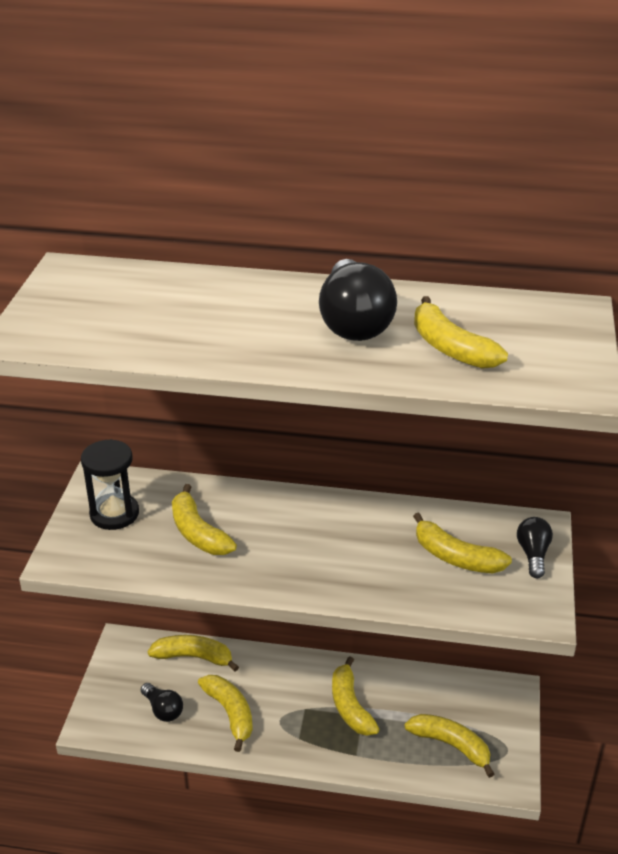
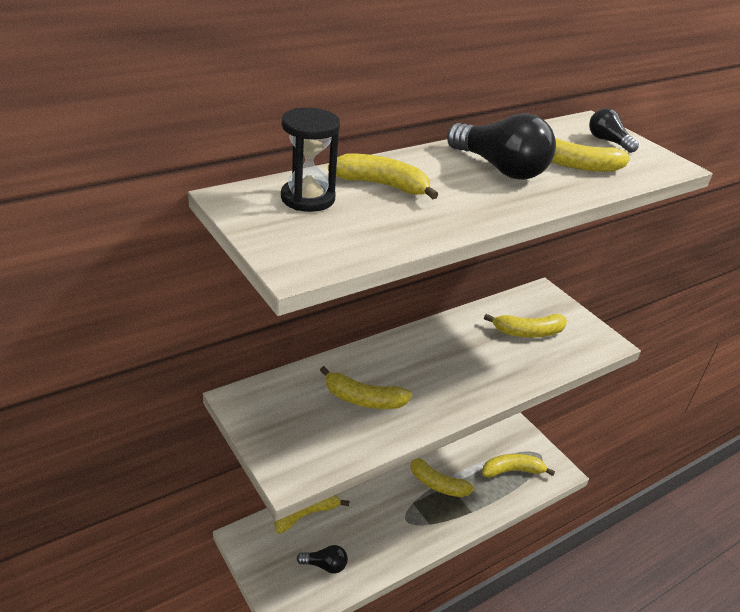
camera: 45 degrees left, 0 degrees up
(114, 514) = (286, 418): black hourglass -> black hourglass (308, 198)
(230, 713) = (372, 537): yellow banana -> yellow banana (382, 185)
(533, 554) = (561, 310): black light bulb -> black light bulb (608, 141)

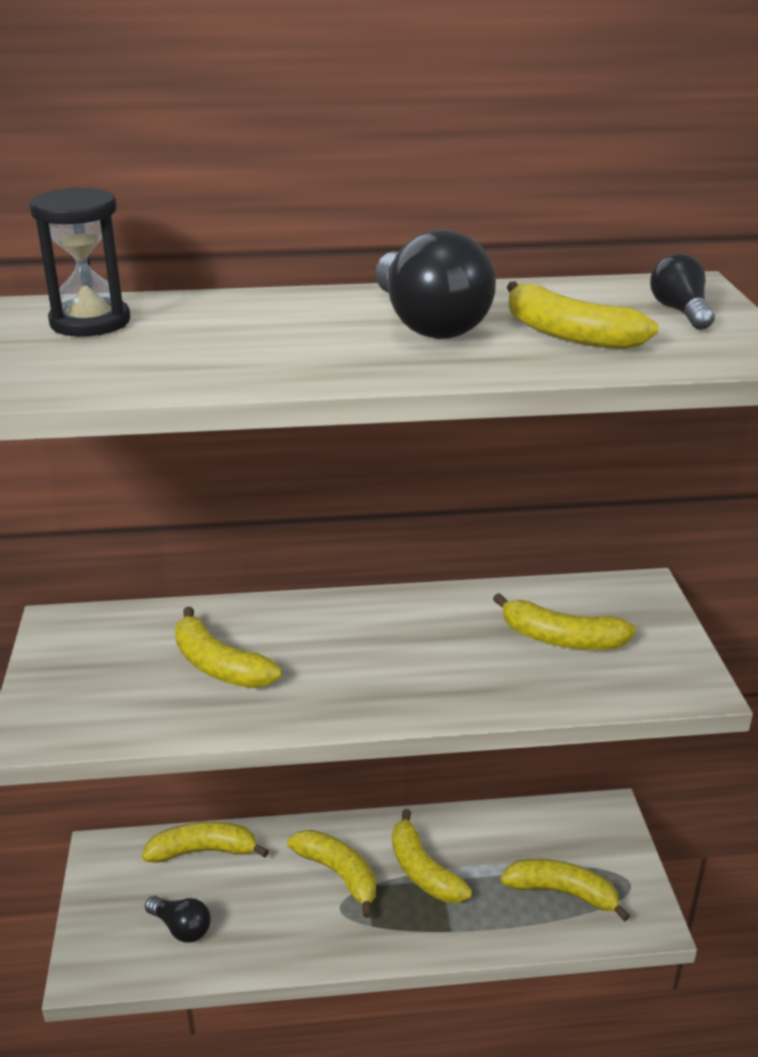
camera: 30 degrees right, 5 degrees down
(382, 185) = (214, 321): yellow banana -> yellow banana (338, 874)

